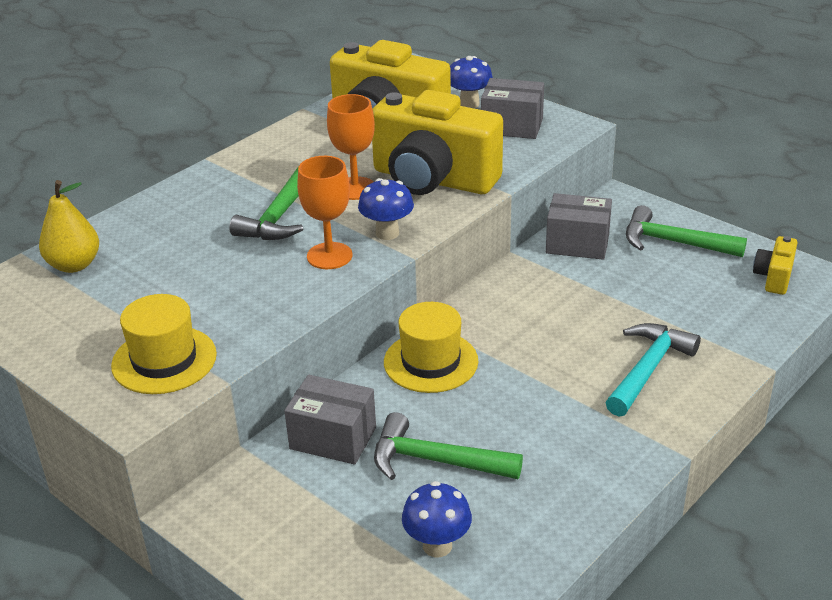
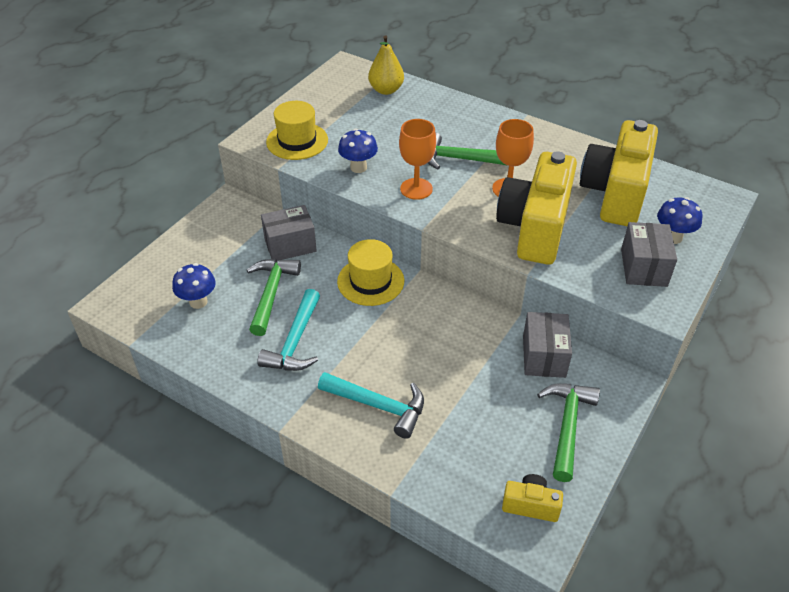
camera: 80 degrees right, 10 degrees up
(333, 438) = (290, 245): grey box -> grey box turned 60 degrees clockwise
(387, 233) = (451, 212): blue mushroom -> blue mushroom (358, 167)
(536, 438) = (295, 342): none -> turquoise hammer

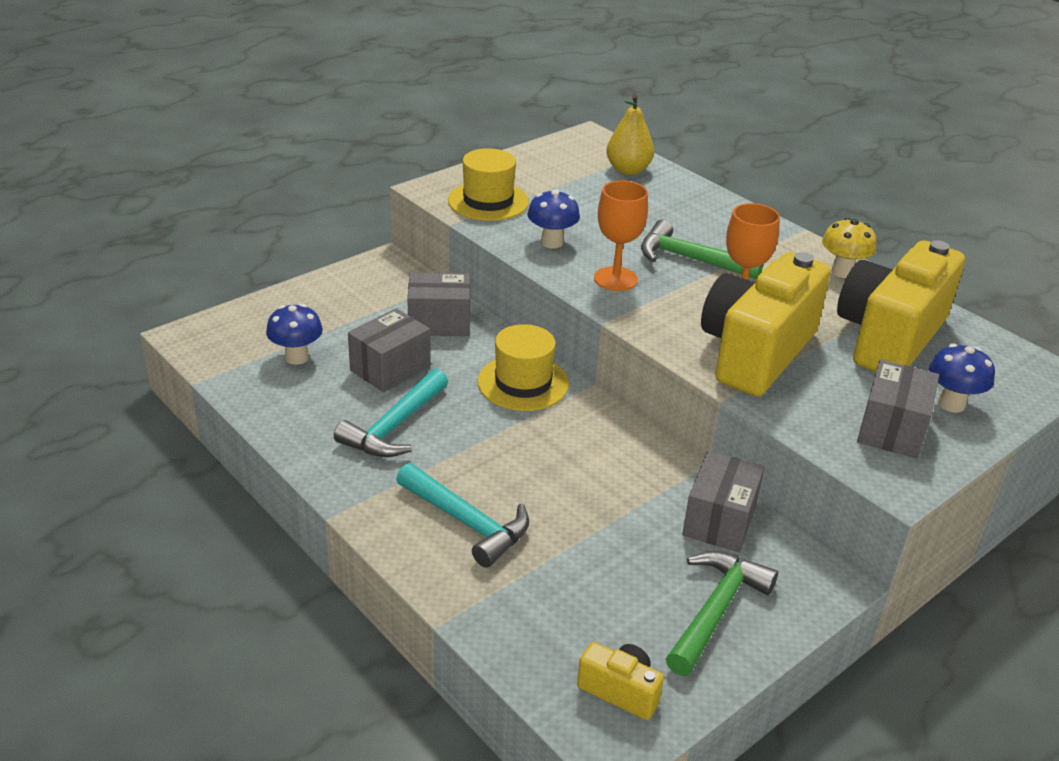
camera: 15 degrees right, 10 degrees down
(271, 293) = (390, 368): green hammer -> grey box
(565, 145) = (842, 272): none -> yellow mushroom

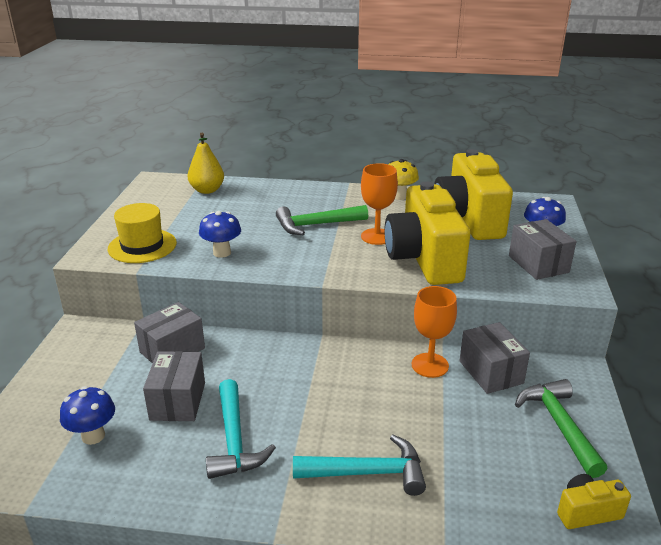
camera: 40 degrees left, 5 degrees down
(523, 383) = (280, 358): yellow hat -> none
(615, 279) = (292, 256): orange goblet -> orange goblet (430, 365)

